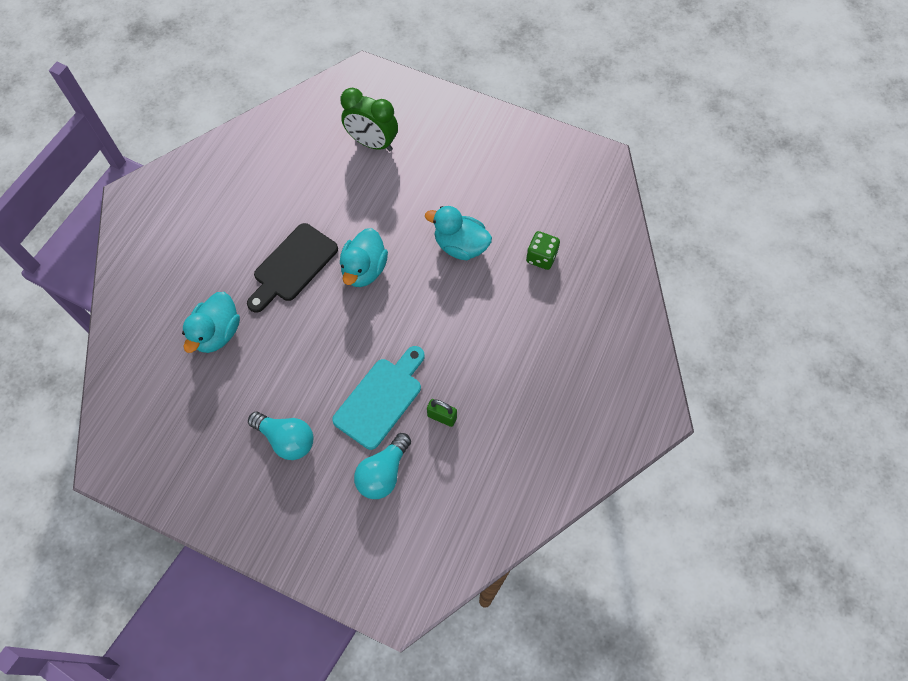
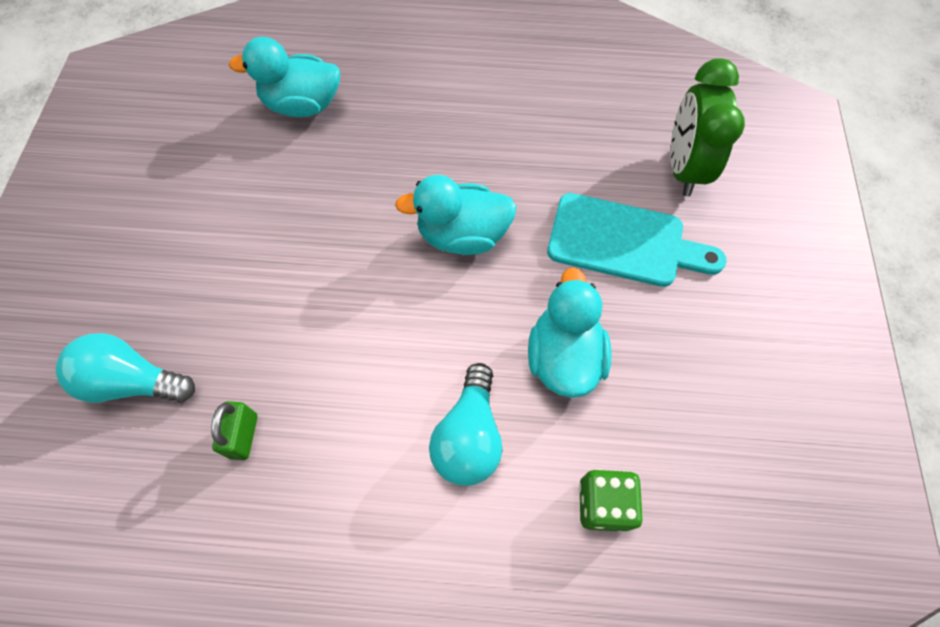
camera: 70 degrees right, 0 degrees up
(286, 439) = (165, 237): turquoise light bulb -> turquoise light bulb (469, 436)
(292, 266) = (432, 147): black cutting board -> none
(381, 399) = (254, 335): turquoise cutting board -> turquoise cutting board (624, 242)

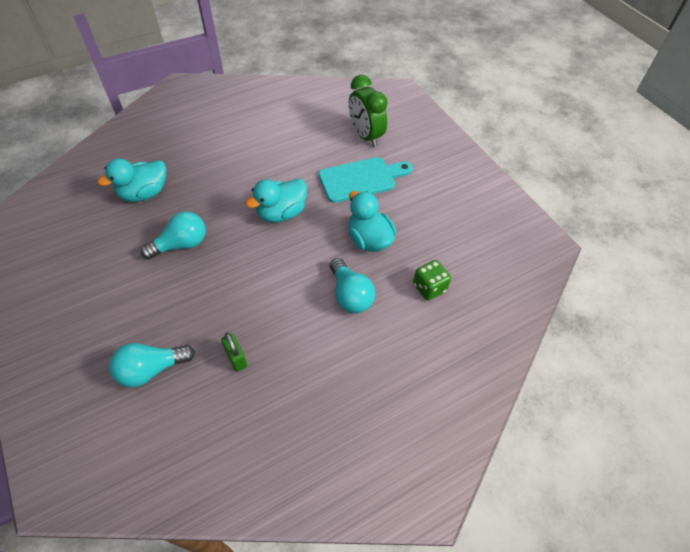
camera: 35 degrees left, 10 degrees down
(295, 211) = (181, 245): none -> turquoise light bulb

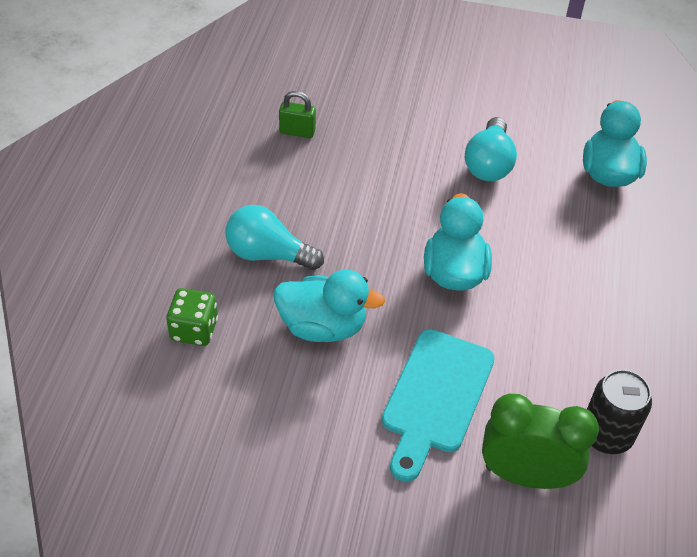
camera: 130 degrees right, 5 degrees down
(151, 369) = (349, 78): turquoise light bulb -> none
(320, 124) = (606, 435): none -> black can

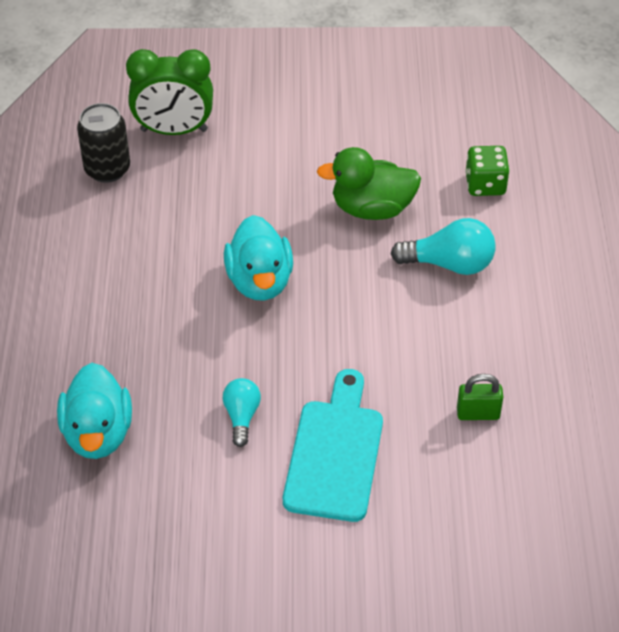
camera: 170 degrees right, 0 degrees up
(323, 326) = (372, 208): turquoise duck -> green duck
(435, 397) = (257, 171): turquoise cutting board -> turquoise cutting board (335, 453)
(488, 164) = (241, 416): turquoise light bulb -> turquoise light bulb, size x0.63

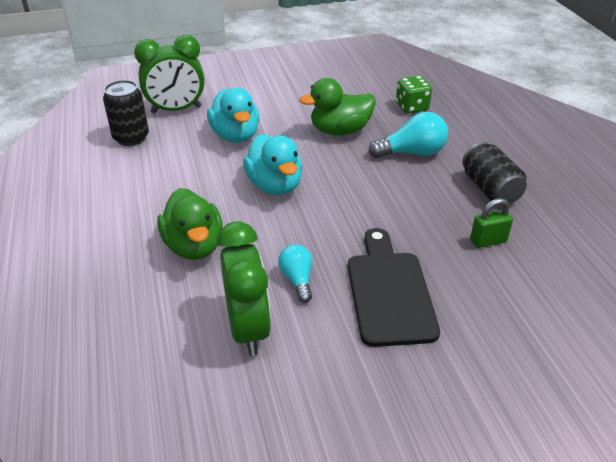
camera: 15 degrees left, 10 degrees down
(98, 433) = (172, 318): turquoise duck -> turquoise duck (235, 136)
(143, 348) = (194, 246): none -> green duck
(171, 463) = (248, 329): none -> green clock
(335, 453) = (389, 292): turquoise cutting board -> black cutting board
(519, 341) = (490, 189): none -> black can

